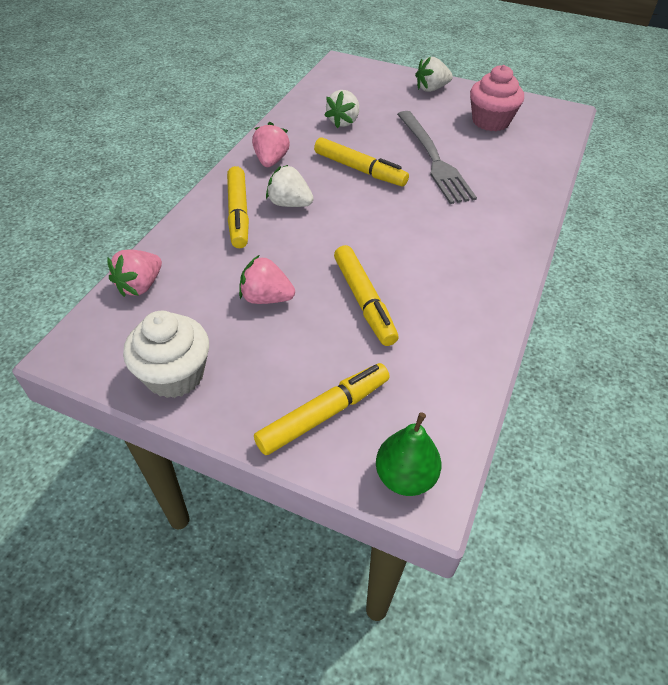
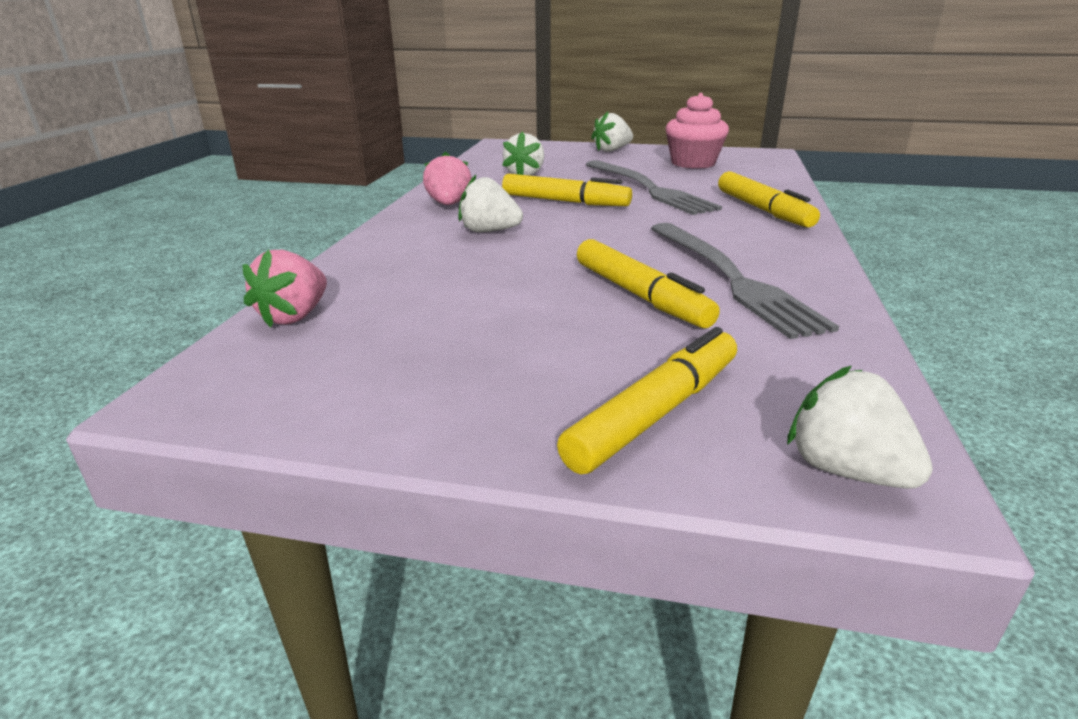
camera: 10 degrees left, 20 degrees down
(175, 375) = (378, 401): white cupcake -> none
(238, 213) = (422, 244): yellow marker -> yellow marker (763, 210)
(266, 298) = (496, 307): pink strawberry -> none
(405, 477) = (846, 470): green pear -> white strawberry
(435, 291) = (731, 278): none -> grey fork

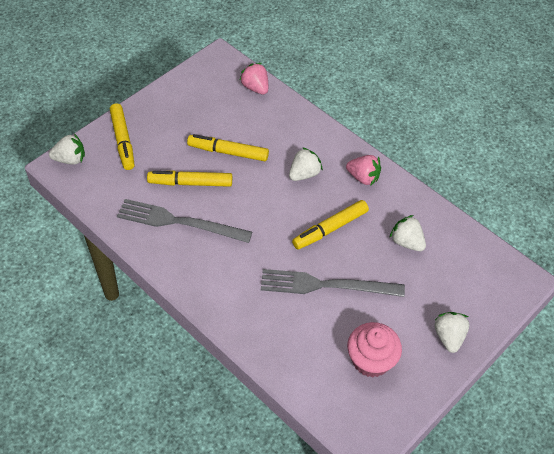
camera: 120 degrees right, 25 degrees up
(763, 210) = (244, 309): yellow marker -> yellow marker (228, 152)

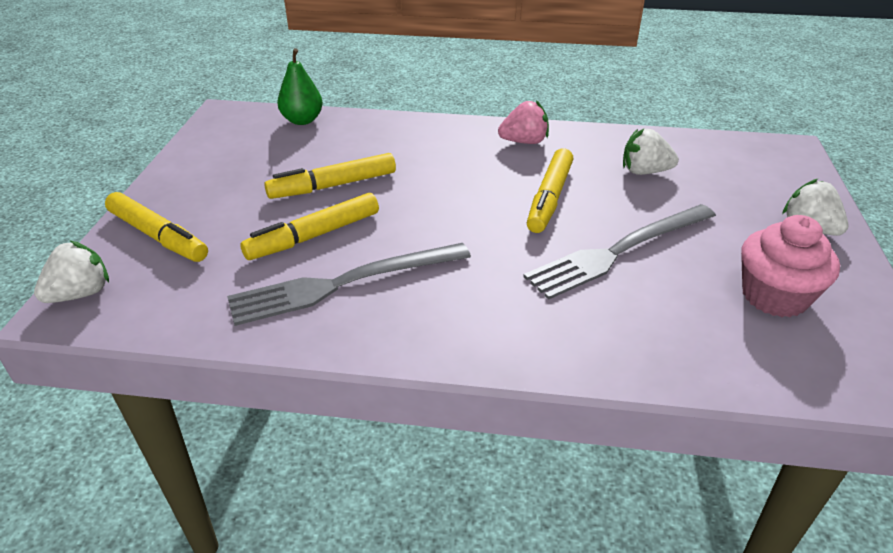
camera: 35 degrees left, 15 degrees down
(255, 88) = (302, 120): pink strawberry -> green pear
(304, 174) = (454, 166): white strawberry -> none

